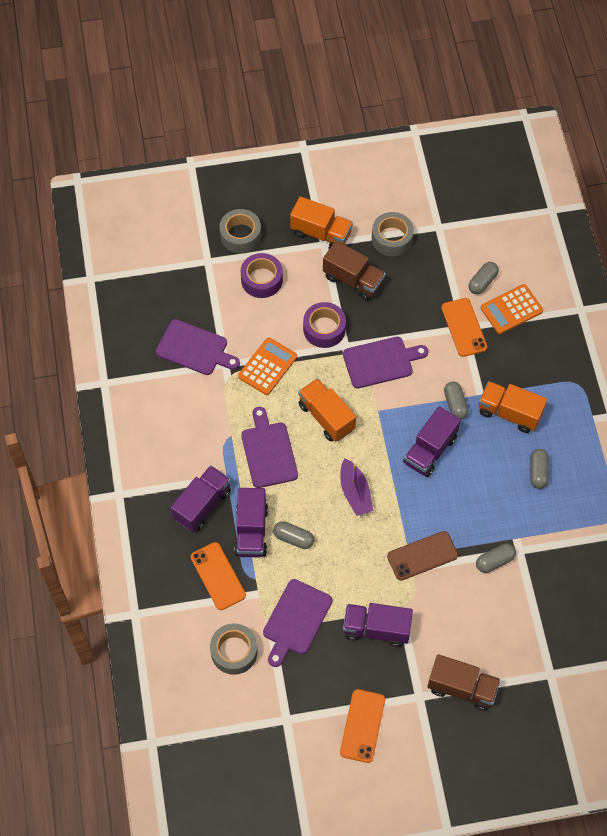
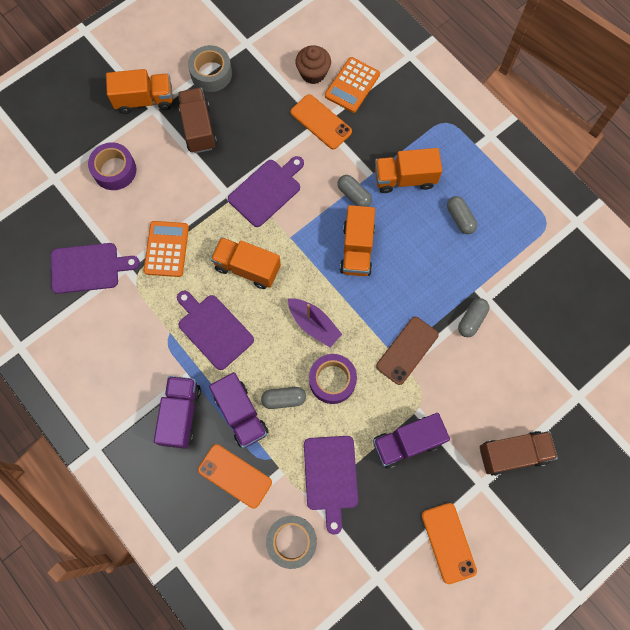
camera: 30 degrees left, 10 degrees up
(240, 235) = (71, 139): grey tape -> none
(324, 329) = (198, 187): purple tape -> purple tape (332, 380)
(353, 280) = (198, 128): brown truck -> brown truck turned 105 degrees counterclockwise
(430, 450) = (357, 249): purple truck -> orange truck
(482, 282) = (313, 73): grey capsule -> brown cupcake

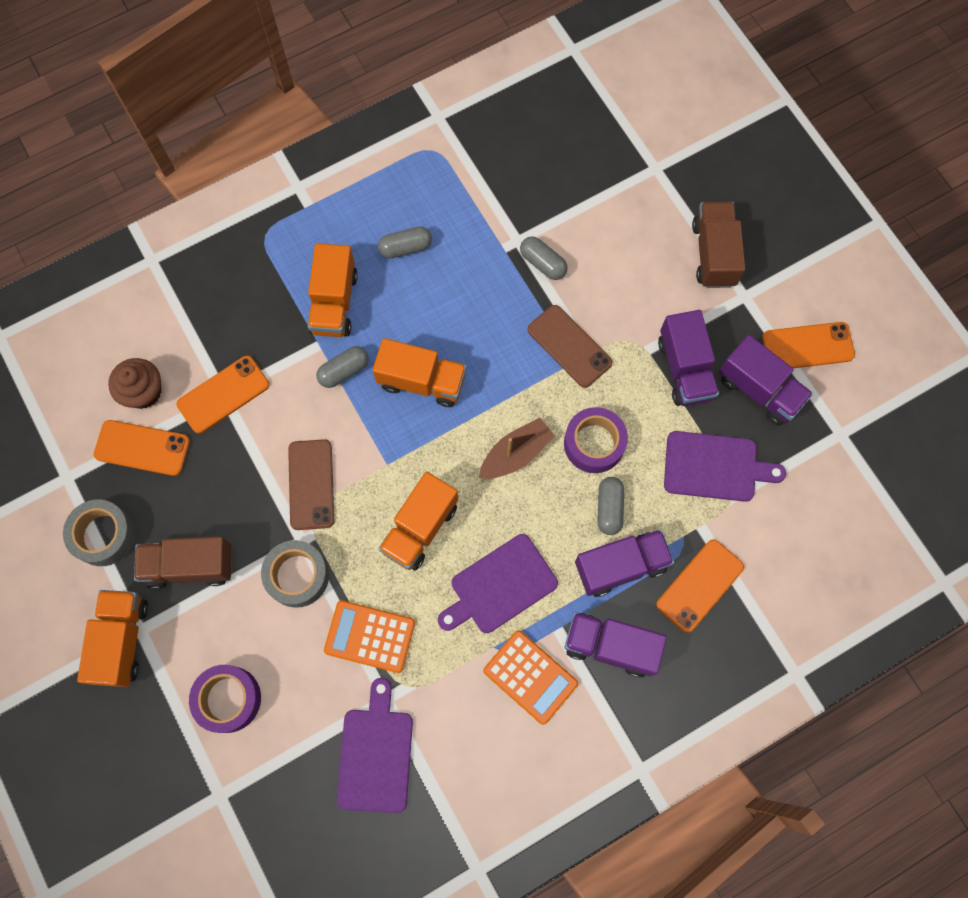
camera: 80 degrees left, 0 degrees up
(266, 191) = (311, 484): purple cutting board -> brown phone
(274, 82) = (142, 448): none -> orange phone
(292, 541) = (788, 527): grey tape -> grey tape (297, 576)
(314, 324) = (515, 454): purple boat -> brown boat
(352, 85) = (177, 343): orange calculator -> orange calculator (530, 677)
(402, 505) = (759, 389): none -> purple truck

